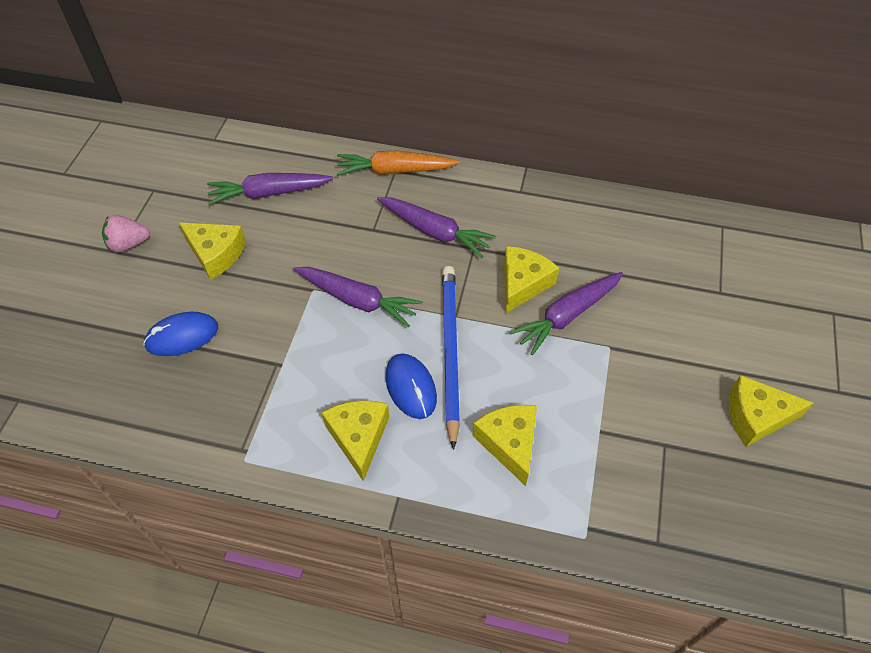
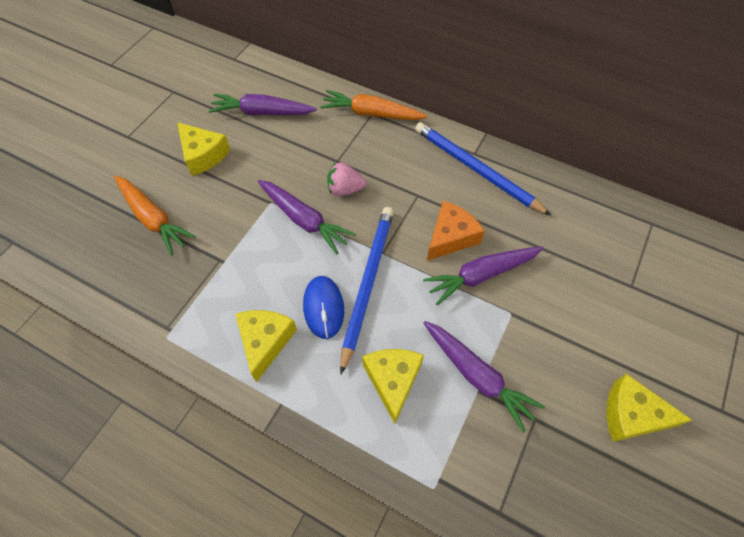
camera: 15 degrees right, 5 degrees up
(128, 244) = (139, 132): pink strawberry -> pink strawberry (345, 189)
(182, 336) = (153, 218): blue mouse -> orange carrot
(435, 232) = (388, 174): purple carrot -> purple carrot (477, 376)
(522, 284) = (450, 237): yellow cheese -> orange cheese
(528, 208) = (476, 170): none -> blue pencil

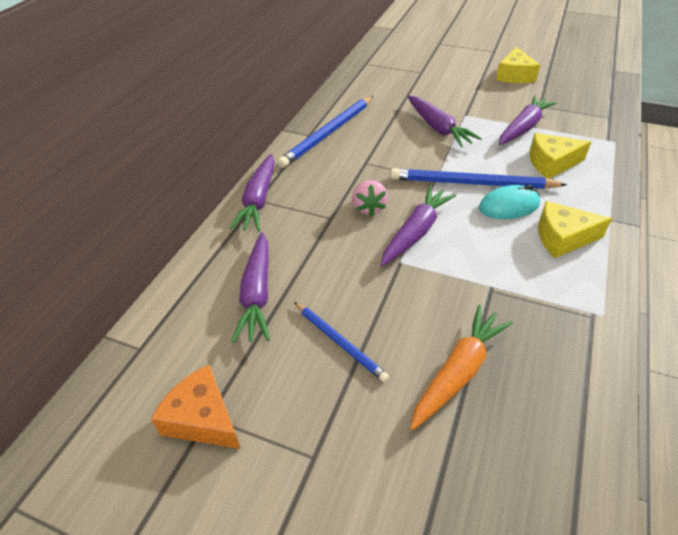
camera: 95 degrees left, 15 degrees down
(203, 155) = (339, 342): yellow cheese -> blue pencil
(323, 308) = (509, 206): blue mouse -> turquoise mouse
(371, 114) = (258, 200): orange carrot -> purple carrot
(450, 237) = (406, 143): orange cheese -> orange cheese (203, 419)

